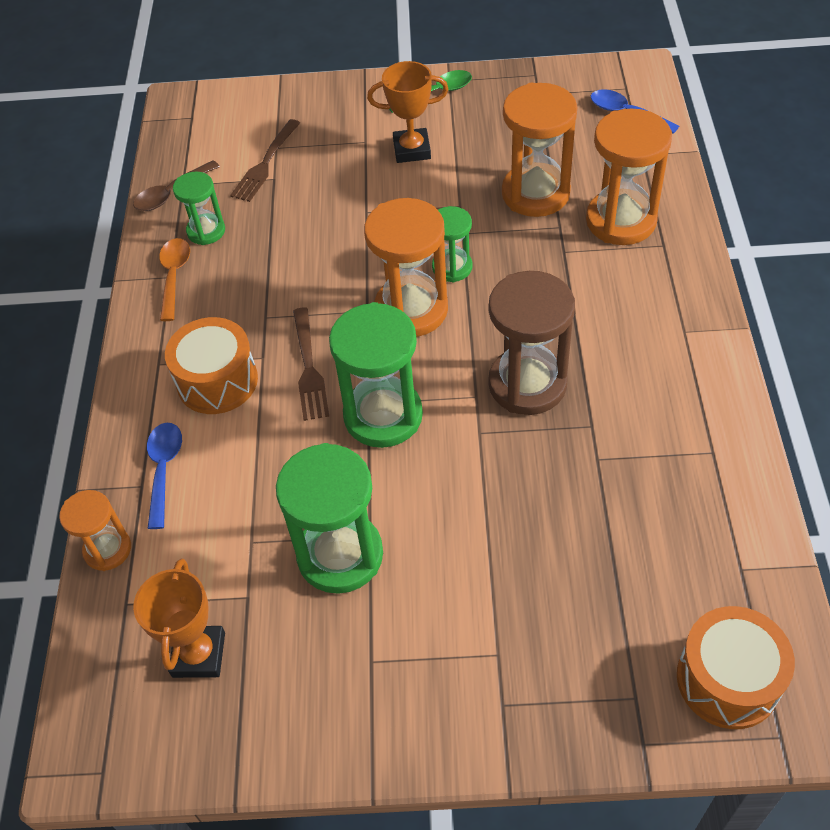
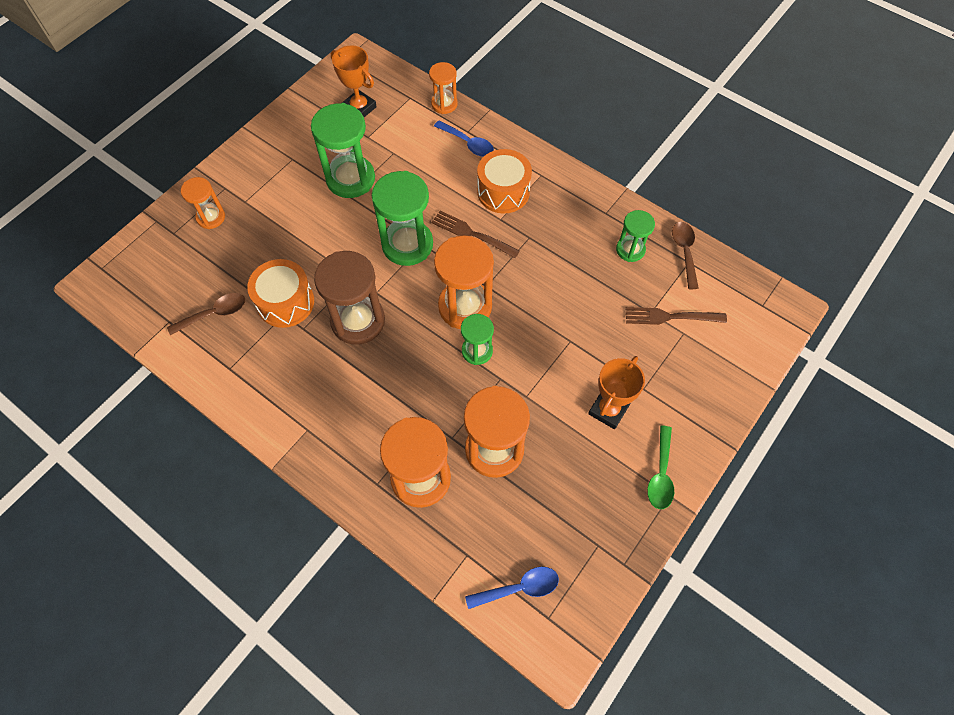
camera: 125 degrees right, 10 degrees up
(174, 276) = (604, 215): orange spoon -> none
(265, 163) = (670, 317): brown fork -> brown fork turned 60 degrees counterclockwise
(564, 672) = (211, 217): none -> orange hourglass
(676, 529) = (214, 314): none -> brown spoon
(727, 679) = (139, 271): orange drum -> orange drum (285, 302)

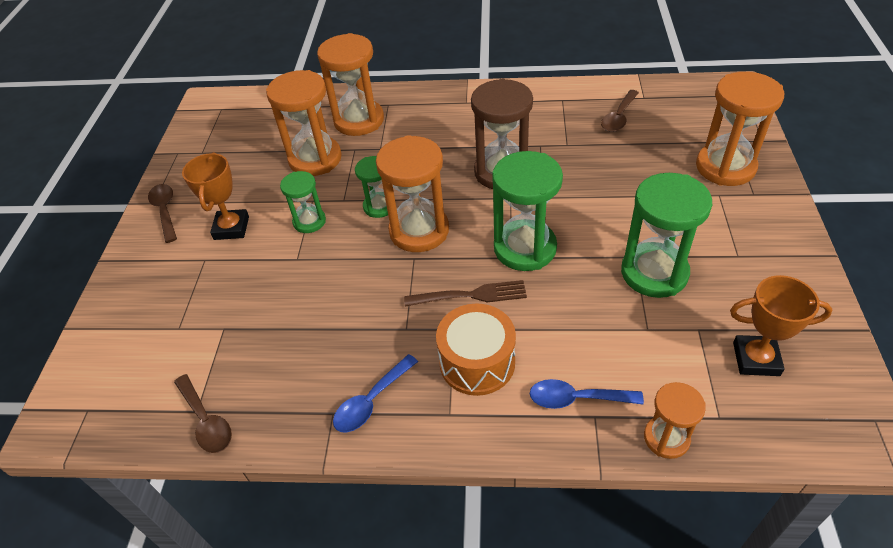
camera: 150 degrees right, 15 degrees down
(211, 217) = (725, 167): orange hourglass -> orange hourglass, size x1.77
(285, 302) = (575, 151): orange drum -> none
(519, 588) = (249, 110): blue spoon -> blue spoon (371, 401)
(630, 250) = (277, 383): green hourglass -> green hourglass (309, 221)
(661, 474) = (165, 211): green spoon -> brown spoon
(670, 317) = (198, 336): brown fork -> none

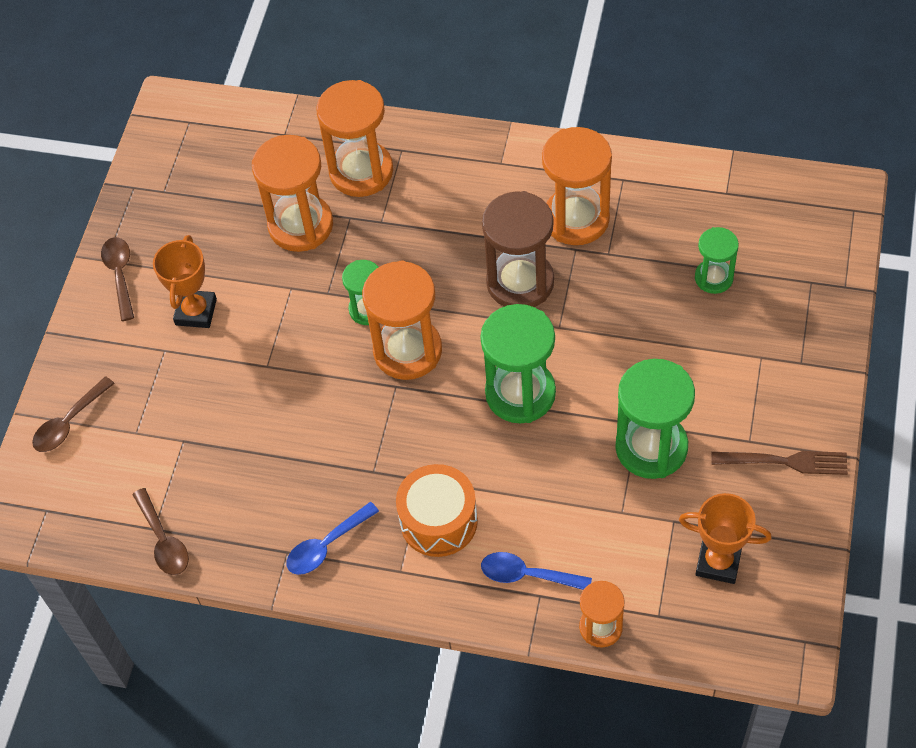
camera: 10 degrees right, 10 degrees up
(309, 221) = (285, 317): green hourglass -> green hourglass (713, 278)
(470, 295) = (448, 443): brown fork -> brown fork (785, 462)
(619, 117) = (684, 221): brown spoon -> brown spoon (69, 423)
(725, 167) = (784, 319): orange hourglass -> orange hourglass (576, 219)

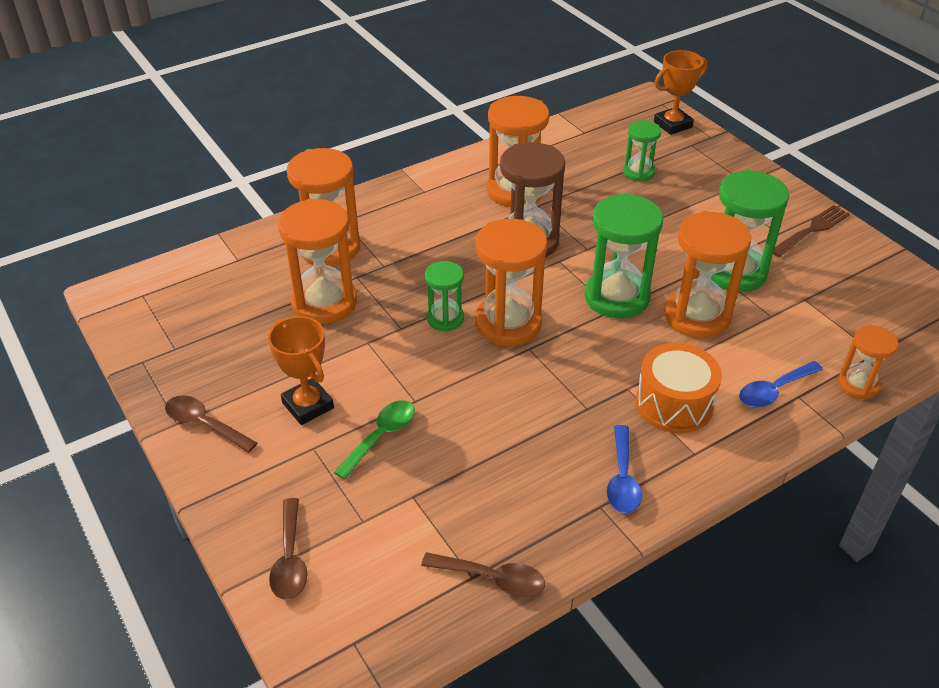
camera: 50 degrees left, 15 degrees down
(214, 377) = (381, 436): none -> green spoon
(560, 462) = (697, 316): none -> orange hourglass
(718, 562) = (860, 301): orange trophy -> orange trophy (672, 124)

